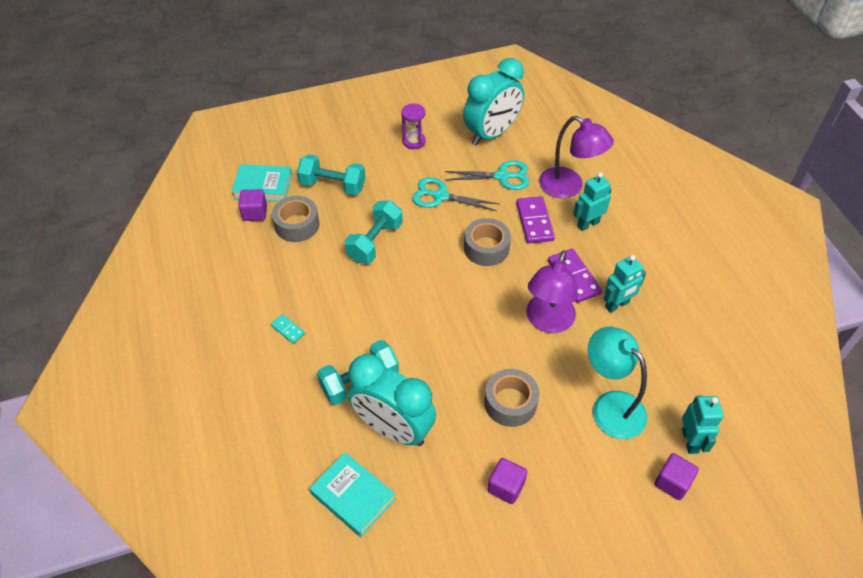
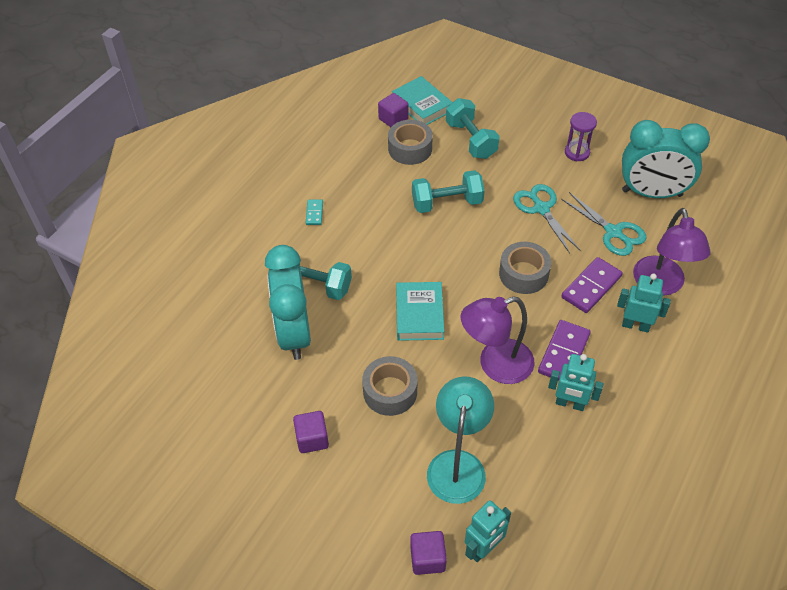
camera: 50 degrees right, 0 degrees up
(353, 496) = (218, 349): turquoise book -> turquoise book (419, 314)

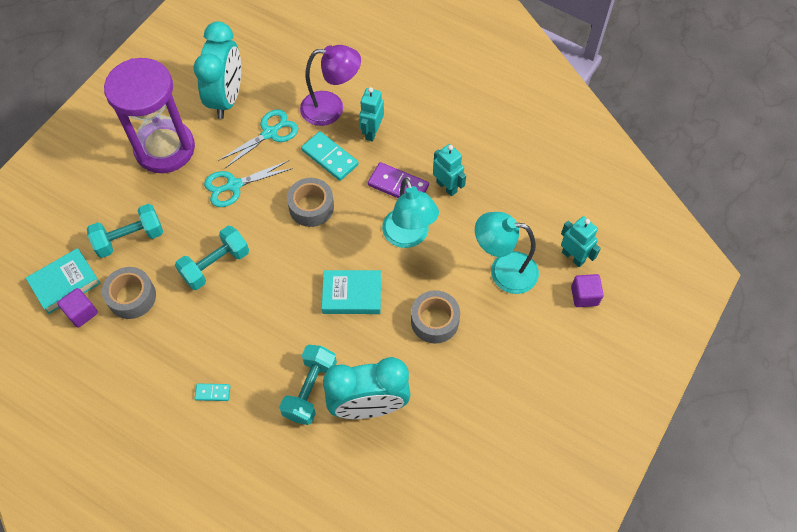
camera: 90 degrees left, 10 degrees up
(312, 439) = (483, 385): purple cube -> none
(447, 203) = (215, 265): turquoise dumbbell -> turquoise dumbbell turned 60 degrees clockwise
(495, 365) = (409, 237): purple lamp -> turquoise lamp
(570, 404) = (447, 187): turquoise robot -> turquoise robot turned 60 degrees counterclockwise
(577, 152) = (165, 148): purple hourglass -> purple hourglass, size x2.44
(591, 287) = (329, 157): purple domino -> turquoise domino

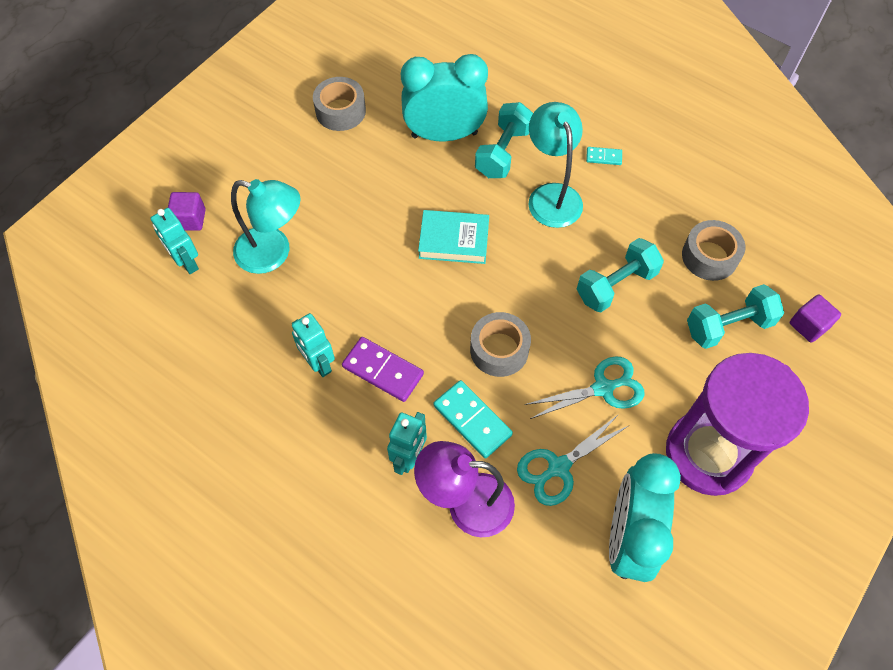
camera: 175 degrees left, 0 degrees up
(65, 283) = (793, 278): turquoise book -> none
(82, 313) = (763, 244): purple cube -> purple cube (808, 325)
(409, 237) = (379, 301): turquoise lamp -> turquoise lamp (551, 195)
(434, 321) = (364, 206): grey tape -> grey tape (340, 111)

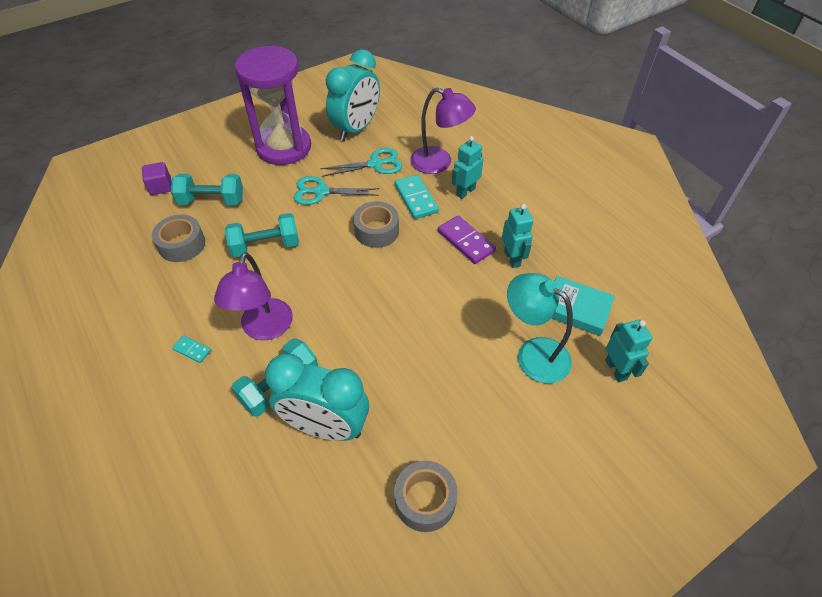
camera: 160 degrees left, 10 degrees down
(190, 219) = (612, 413): purple cube -> none
(454, 240) = (370, 316): turquoise book -> turquoise book (576, 309)
(551, 195) = (264, 329): turquoise lamp -> purple lamp

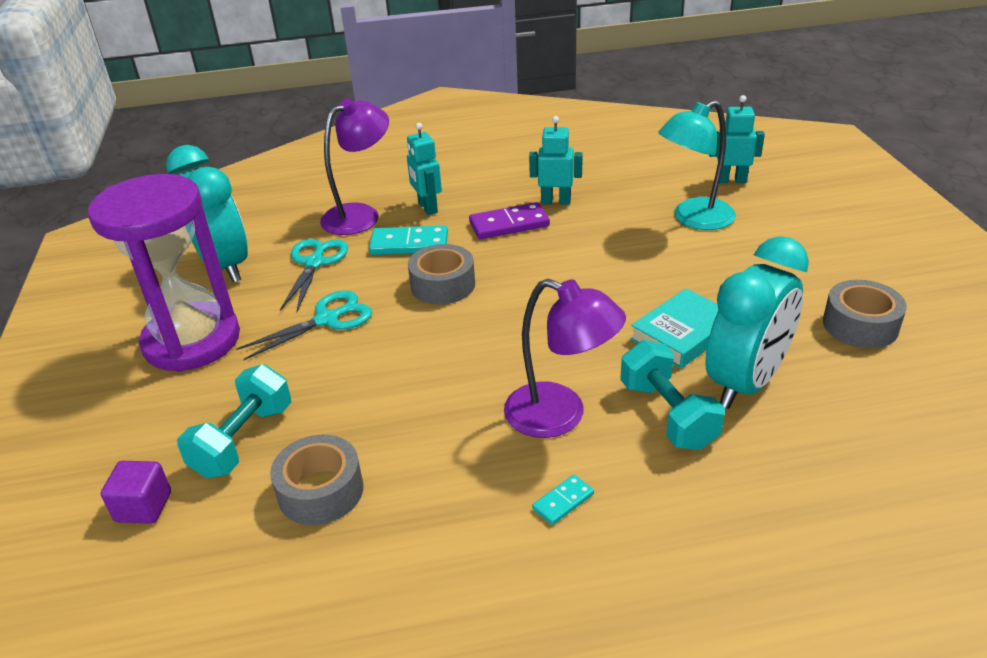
camera: 65 degrees left, 15 degrees down
(266, 246) = (397, 391): turquoise dumbbell -> none
(321, 192) = (327, 319): turquoise scissors -> turquoise scissors turned 150 degrees counterclockwise
(576, 309) = (647, 182): turquoise book -> turquoise book (682, 334)

